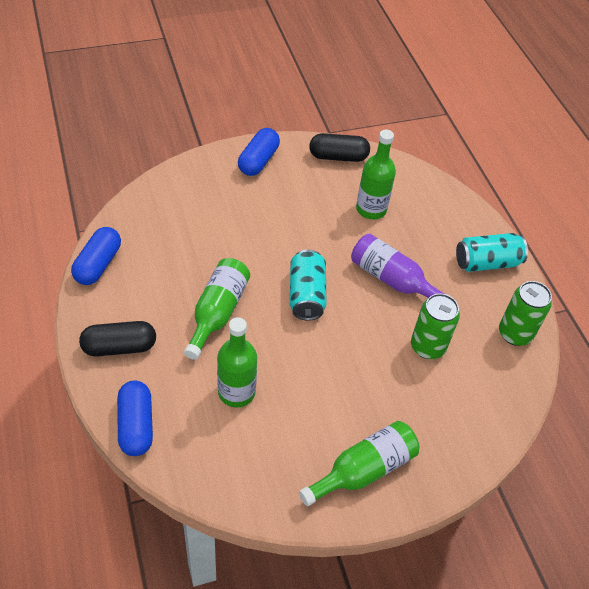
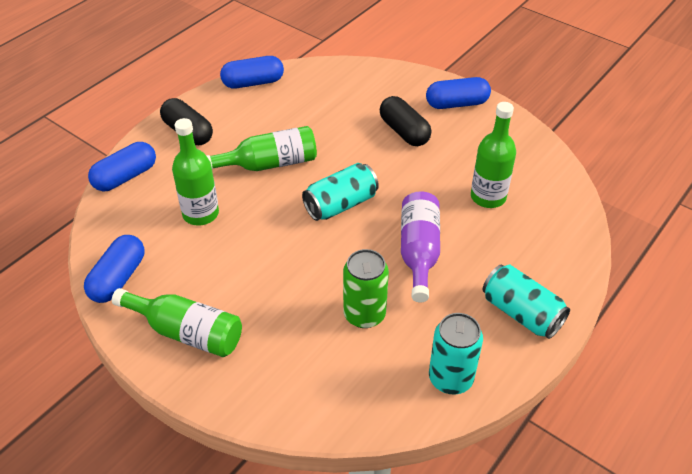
camera: 60 degrees right, 5 degrees down
(265, 492) = (118, 278): none -> blue capsule
(338, 157) = (525, 146): black capsule -> black capsule (404, 132)
(515, 333) = (450, 378): green can -> turquoise can

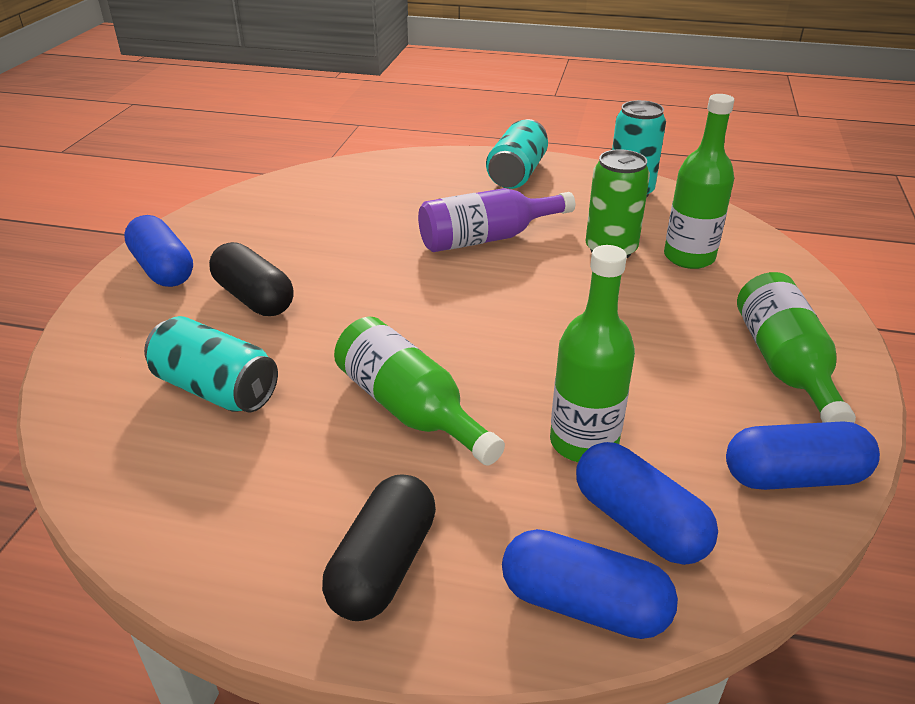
camera: 115 degrees left, 10 degrees down
(253, 83) = (157, 529): blue capsule -> blue capsule (639, 522)
(341, 204) = (451, 311): turquoise can -> turquoise can (216, 389)
(404, 132) = (254, 298): black capsule -> black capsule turned 75 degrees counterclockwise
(488, 197) = (359, 214): green bottle -> green bottle (689, 257)

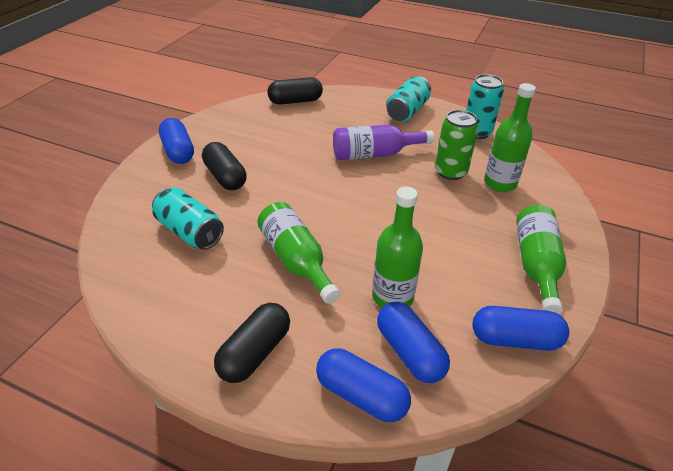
camera: 10 degrees right, 5 degrees up
(338, 177) = (295, 101): none -> black capsule

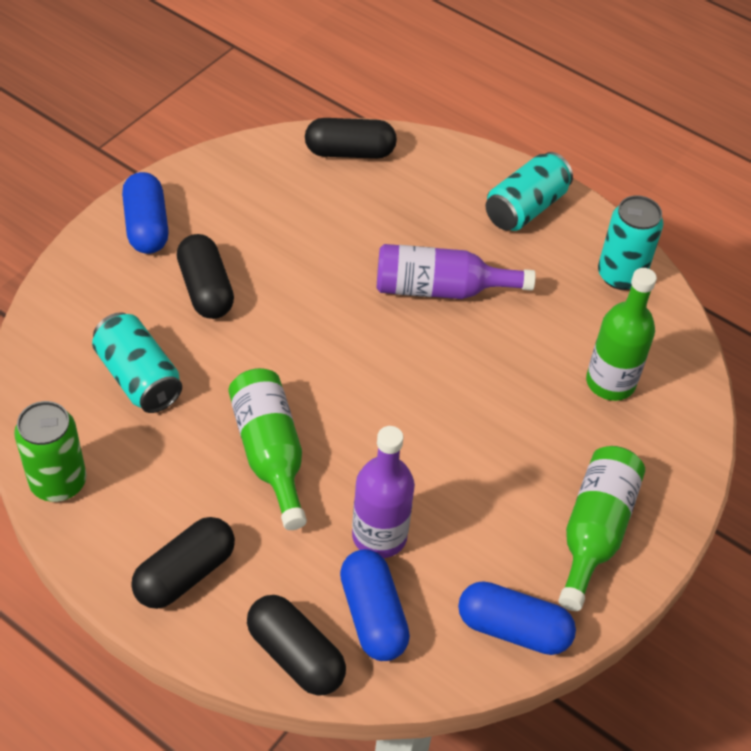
camera: 10 degrees right, 10 degrees up
(361, 395) = (295, 655): blue capsule -> black capsule
(392, 297) = (379, 536): green bottle -> purple bottle
(450, 172) = (544, 346): green can -> green can (58, 482)

